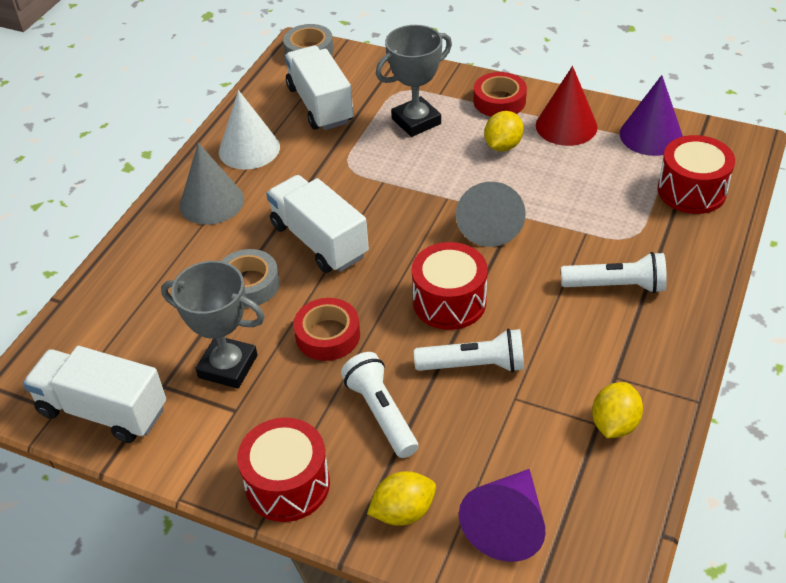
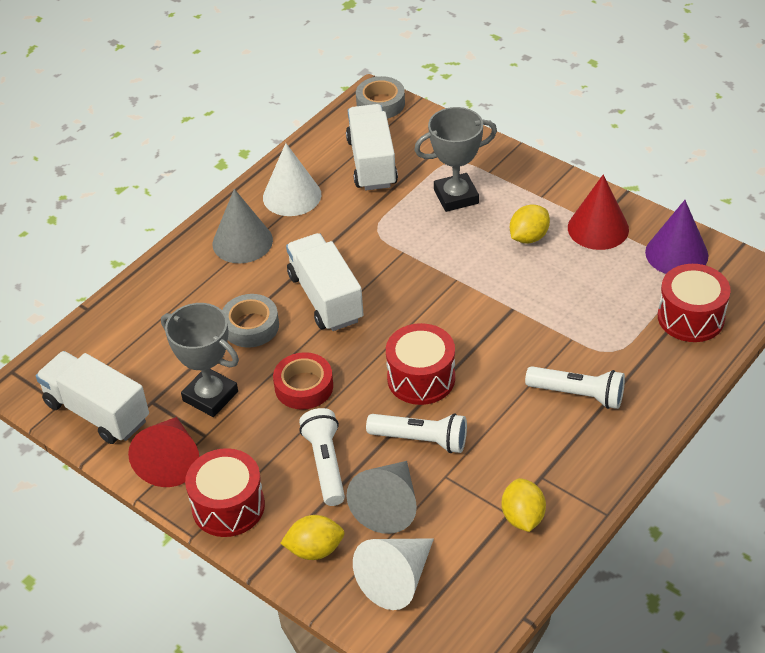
camera: 15 degrees right, 0 degrees up
(204, 447) = (170, 461): none -> red cone
(489, 224) = (485, 313): grey cone -> grey cone (388, 505)
(499, 101) = (544, 190): red tape -> none
(507, 524) = (397, 579): purple cone -> white cone
(614, 424) = (522, 517): yellow lemon -> yellow lemon turned 45 degrees counterclockwise

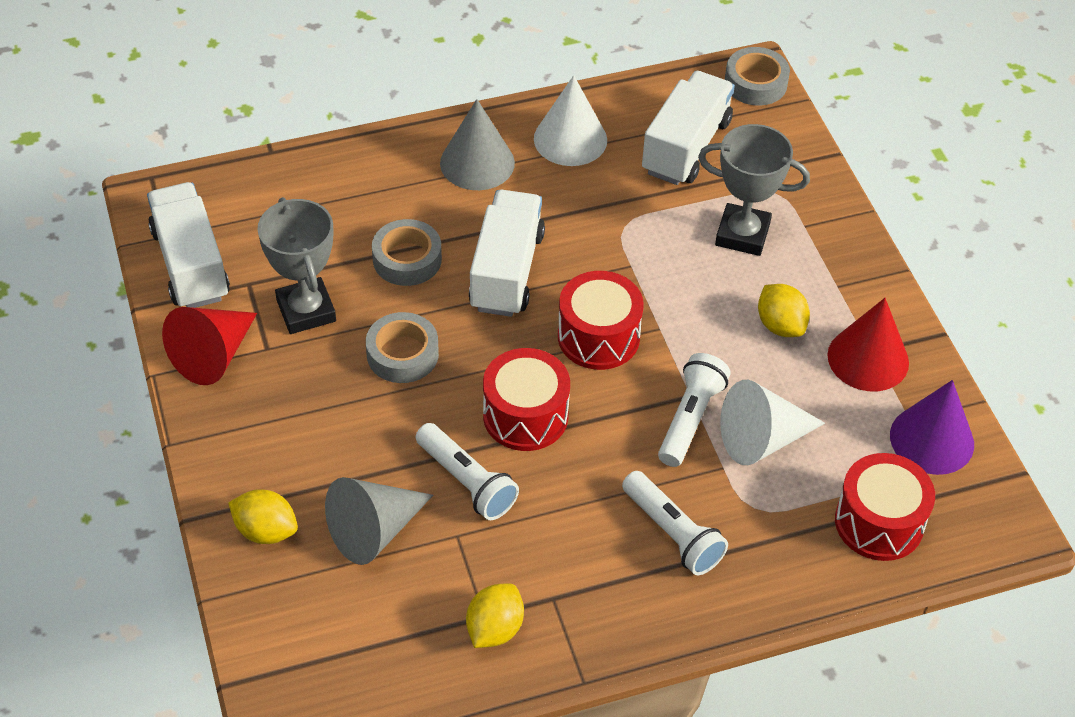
camera: 30 degrees right, 5 degrees up
(228, 506) = (225, 435): red drum -> red drum (598, 337)
(304, 386) = (402, 354): red tape -> grey tape
(325, 464) = (352, 449): white flashlight -> white flashlight (690, 419)
(397, 579) = (315, 612): white cone -> white cone (762, 439)
(528, 237) = (780, 325): yellow lemon -> yellow lemon turned 75 degrees clockwise

